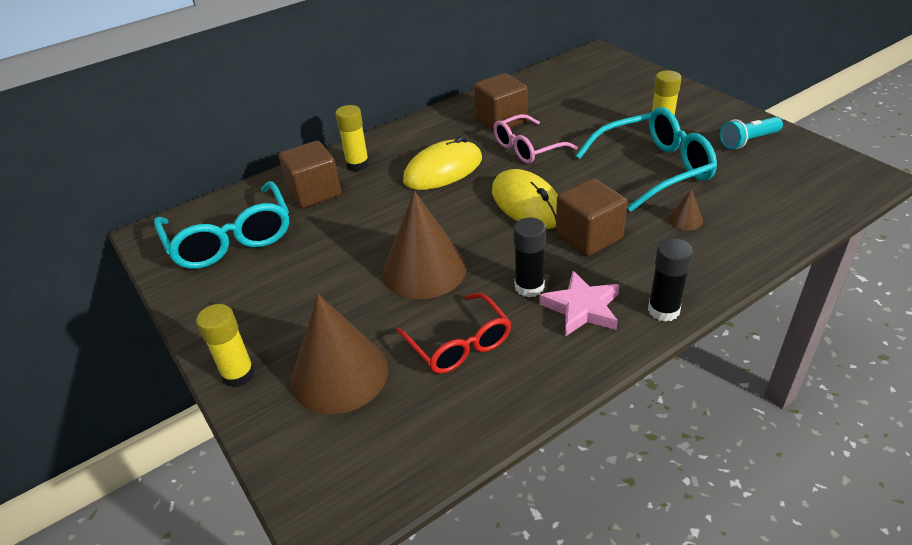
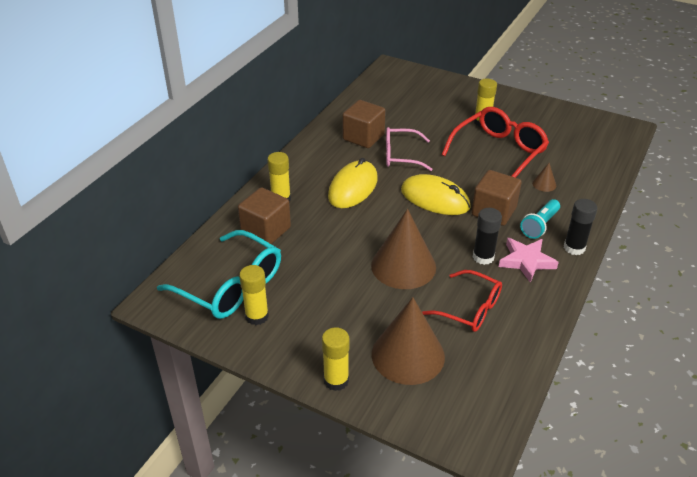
camera: 30 degrees left, 0 degrees up
(226, 277) = (257, 316): none -> yellow glue stick
(527, 148) = (401, 155): pink glasses -> pink glasses turned 60 degrees clockwise
(653, 169) = (498, 152): turquoise glasses -> red glasses
(748, 141) = (543, 118): turquoise flashlight -> turquoise flashlight (540, 225)

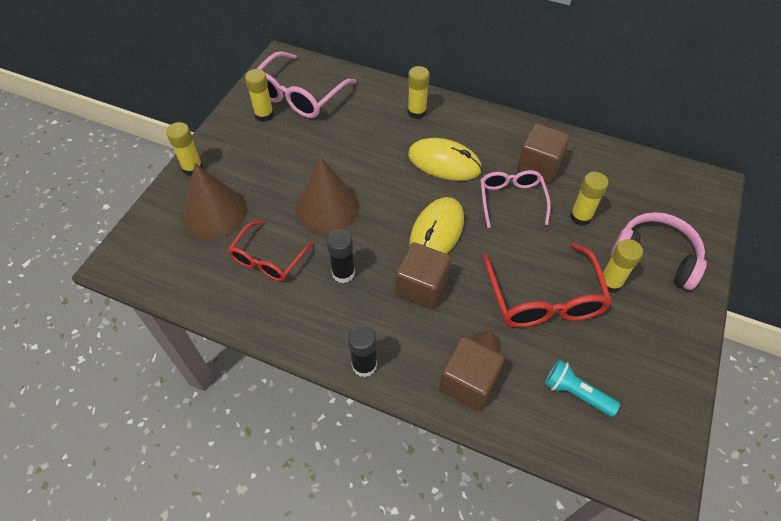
camera: 85 degrees right, 15 degrees up
(230, 286) = (299, 95): turquoise glasses -> pink glasses
(266, 230) = (370, 107): brown cube -> brown cube (468, 382)
(420, 125) = (580, 217): none -> yellow glue stick
(457, 100) = (655, 256): none -> pink headphones
(498, 152) = (544, 298): red glasses -> red glasses turned 45 degrees clockwise
(526, 261) = (339, 313): pink star -> none
(540, 225) = (402, 332): turquoise flashlight -> turquoise flashlight (576, 393)

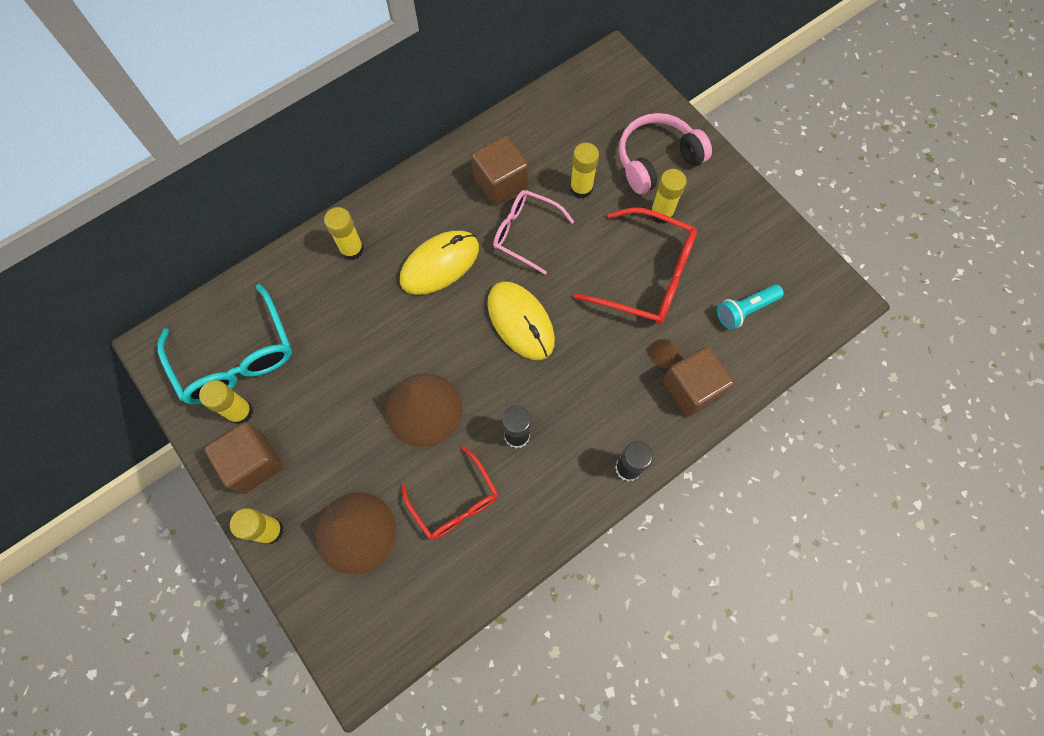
camera: 60 degrees left, 15 degrees up
(299, 95) = (235, 357): pink glasses -> turquoise glasses
(421, 286) = (574, 371): brown cube -> brown cube (253, 463)

